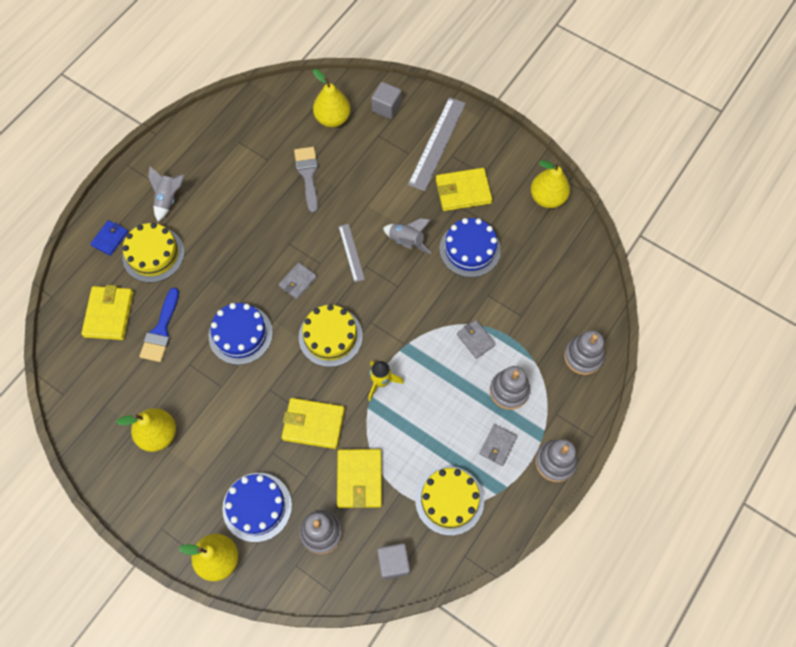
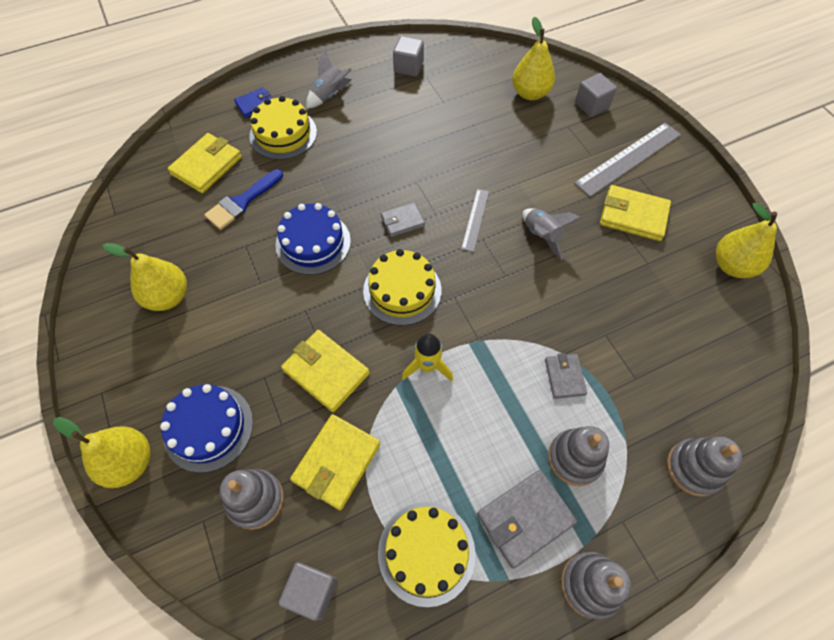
camera: 30 degrees right, 5 degrees down
(218, 140) = (408, 67): none -> grey cube
(308, 175) = (475, 131): grey brush -> none
(470, 249) = (610, 276): blue cake -> none
(498, 445) = (525, 518): grey wallet -> grey wallet, size x1.65

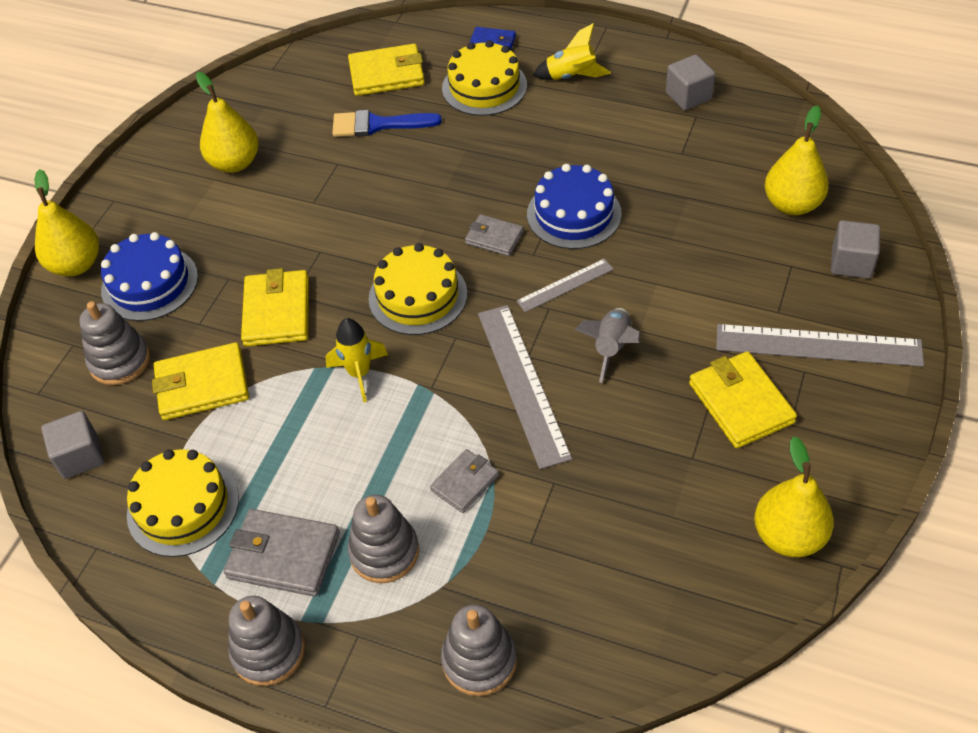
camera: 50 degrees right, 10 degrees down
(313, 243) = (394, 200): blue cake -> blue cake (574, 214)
(329, 95) = (571, 77): grey rocket -> yellow rocket
(523, 293) = (523, 383): none -> grey ruler

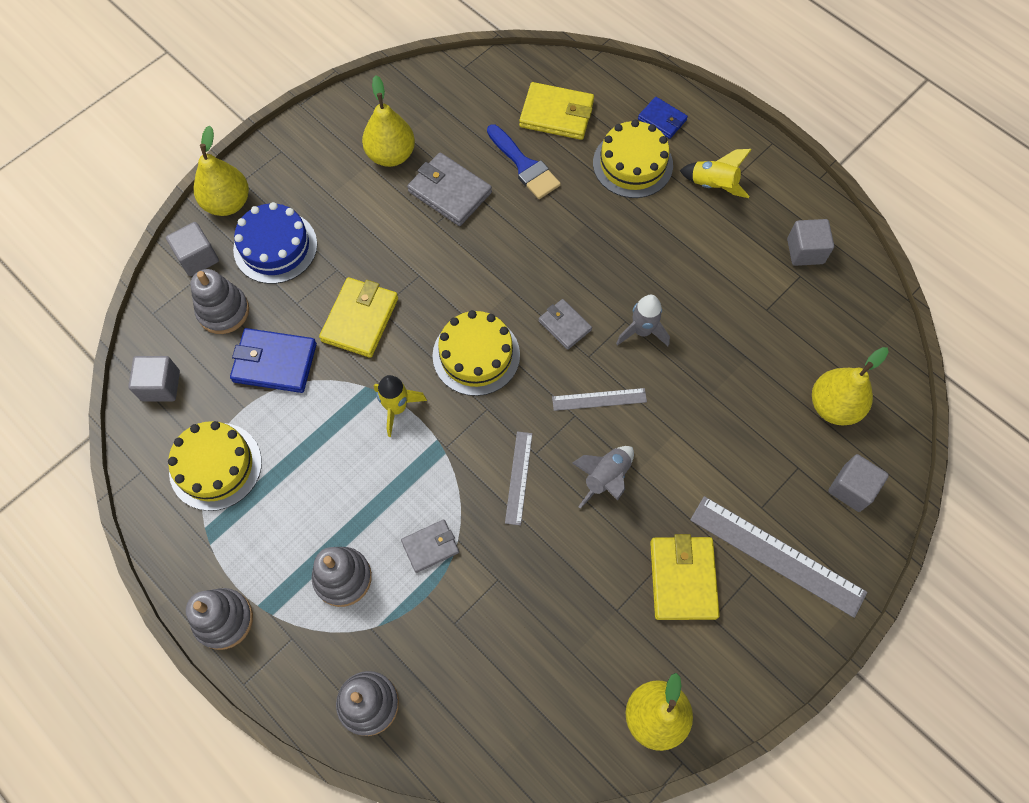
camera: 20 degrees right, 15 degrees up
(66, 324) = (198, 258): none -> grey cube
(202, 385) = (275, 362): yellow wallet -> blue wallet
(283, 555) = (269, 544): grey wallet -> grey wallet (450, 192)
(378, 125) = (524, 166): blue brush -> blue brush turned 150 degrees counterclockwise
(523, 383) = (519, 477): grey ruler -> grey ruler, size x0.55
(574, 214) = (642, 331): blue cake -> grey rocket

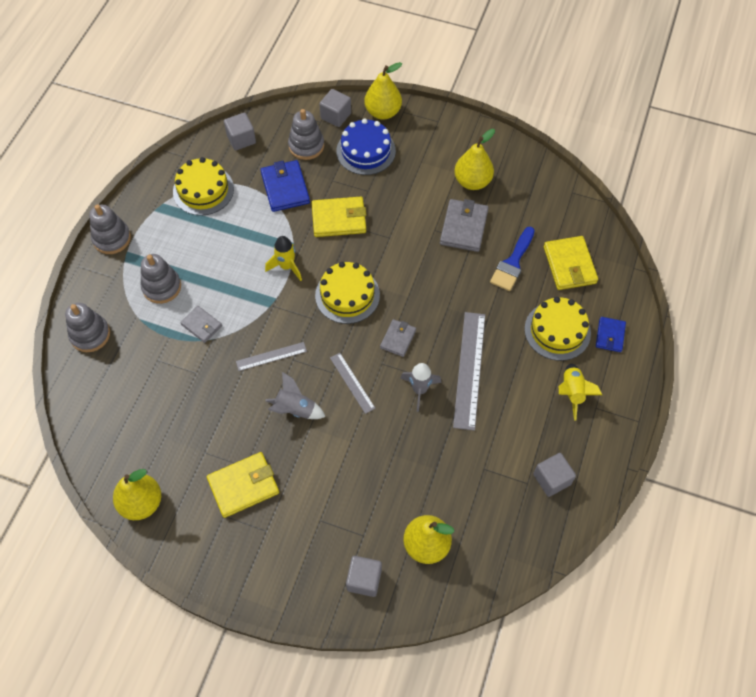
camera: 65 degrees right, 5 degrees down
(777, 555) = (288, 543): grey ruler -> grey ruler (469, 369)

